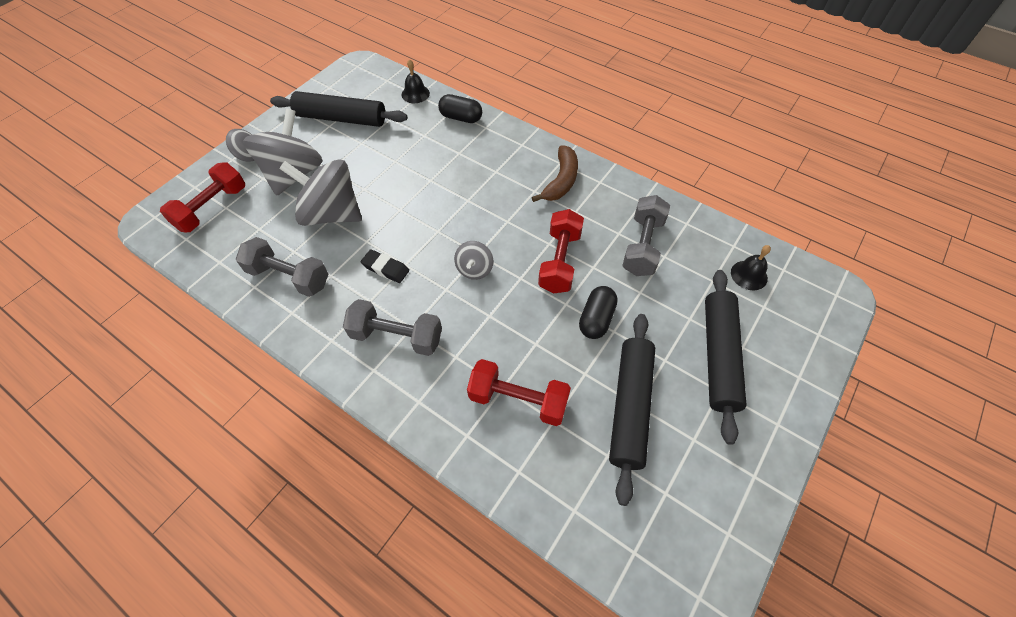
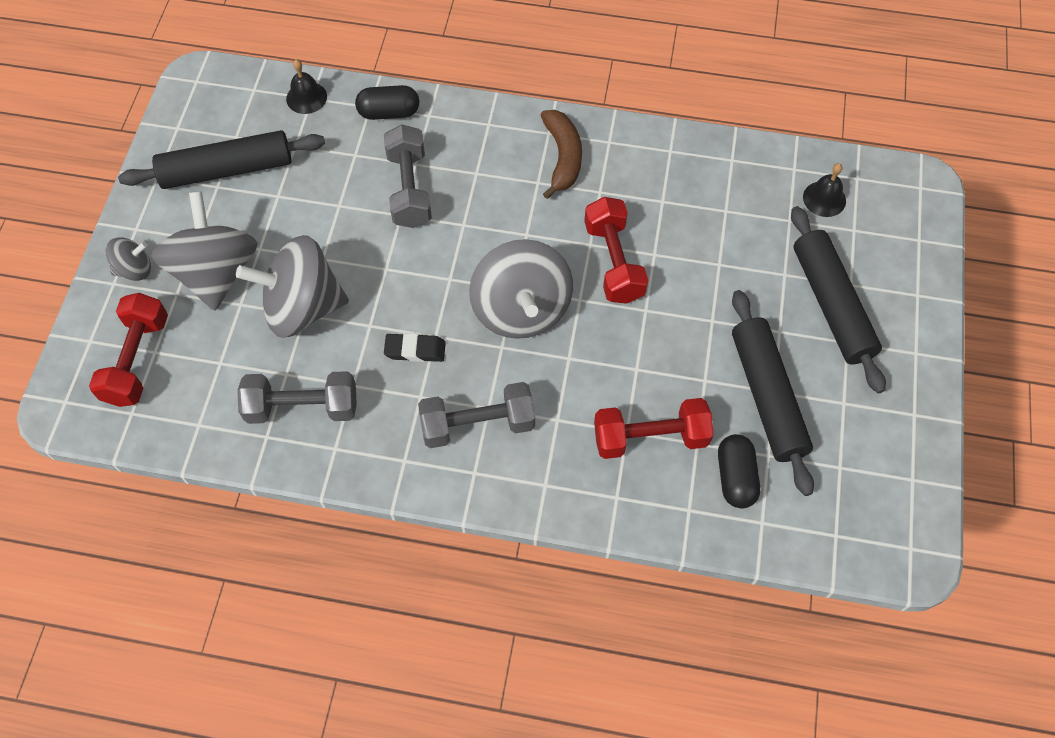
camera: 25 degrees left, 5 degrees up
(474, 269) = (521, 309): grey spinning top -> grey spinning top, size x2.05
(596, 319) = (687, 314): black capsule -> black capsule (735, 477)
(642, 246) = (696, 207): grey dumbbell -> grey dumbbell (409, 189)

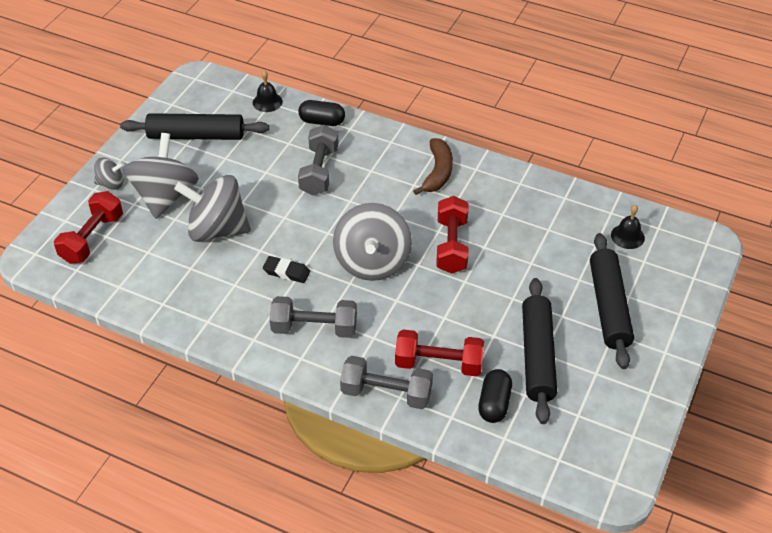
camera: 15 degrees right, 15 degrees down
(302, 407) = (194, 291): grey dumbbell -> grey dumbbell (386, 393)

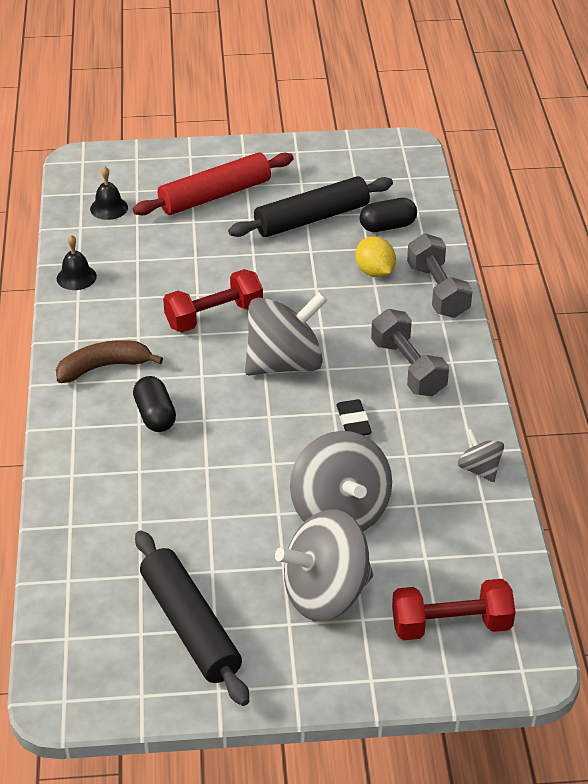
camera: 120 degrees left, 5 degrees down
(111, 183) = (347, 666): grey spinning top -> grey spinning top (479, 469)
(267, 102) = (69, 584): black bell -> black bell (76, 277)
(319, 171) = (173, 467): grey dumbbell -> none
(322, 121) = (75, 507): black capsule -> black capsule (155, 415)
(438, 364) = (374, 272): red dumbbell -> yellow lemon
(608, 306) = (215, 195): black rolling pin -> red rolling pin

